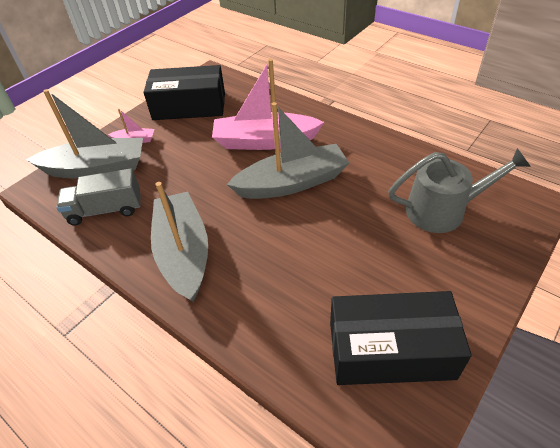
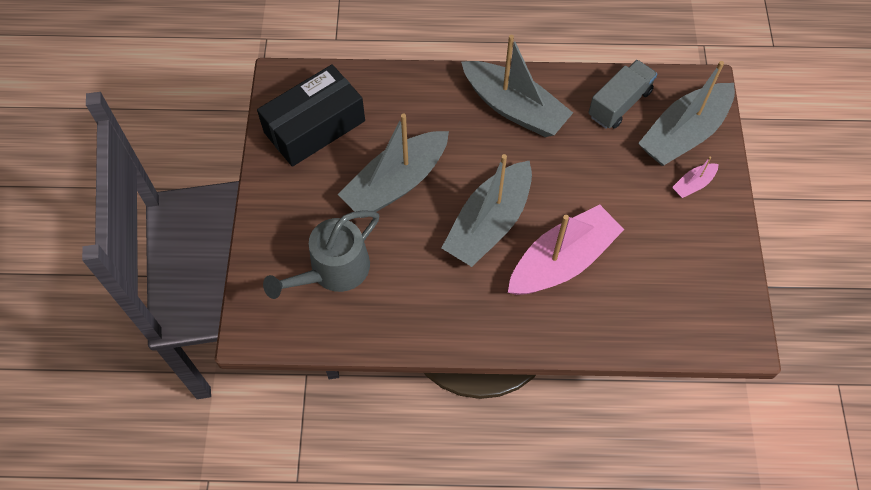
camera: 140 degrees right, 15 degrees up
(189, 106) = (697, 265): black box -> none
(343, 247) = (396, 183): none -> grey boat

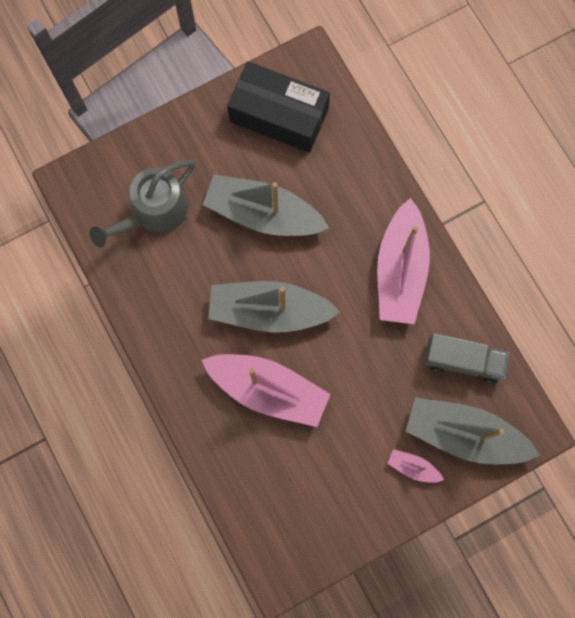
camera: 60 degrees right, 15 degrees up
(333, 270) = (154, 212): grey watering can -> grey watering can turned 60 degrees counterclockwise
(514, 108) = (400, 270): grey boat -> pink boat

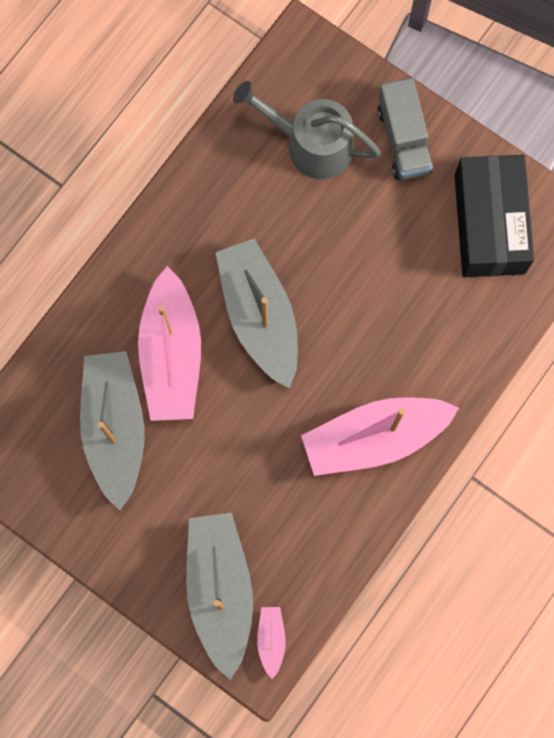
camera: 65 degrees right, 0 degrees up
(263, 213) = (366, 259): grey boat -> grey boat (115, 428)
(413, 467) = (158, 548): pink boat -> pink boat (271, 639)
(462, 361) = (303, 553): grey truck -> grey truck (403, 139)

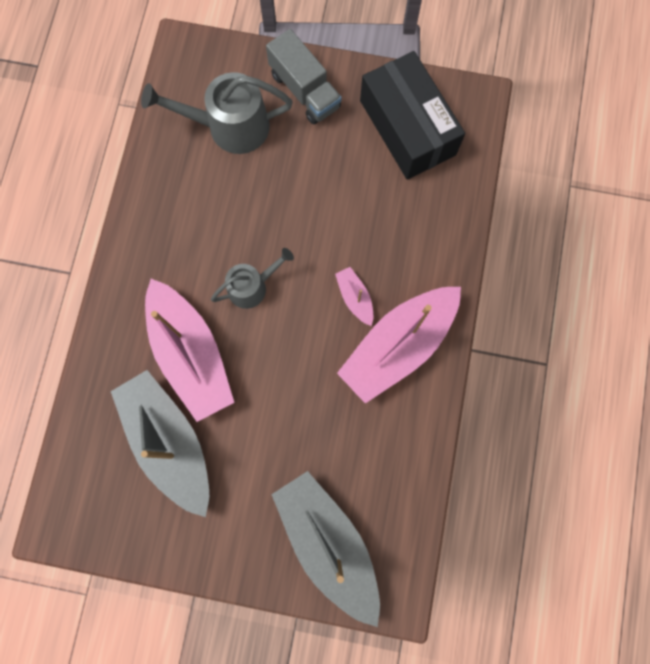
camera: 25 degrees left, 0 degrees up
(259, 316) = (252, 287): grey boat -> grey watering can
(271, 639) = (393, 566): pink boat -> pink boat (355, 298)

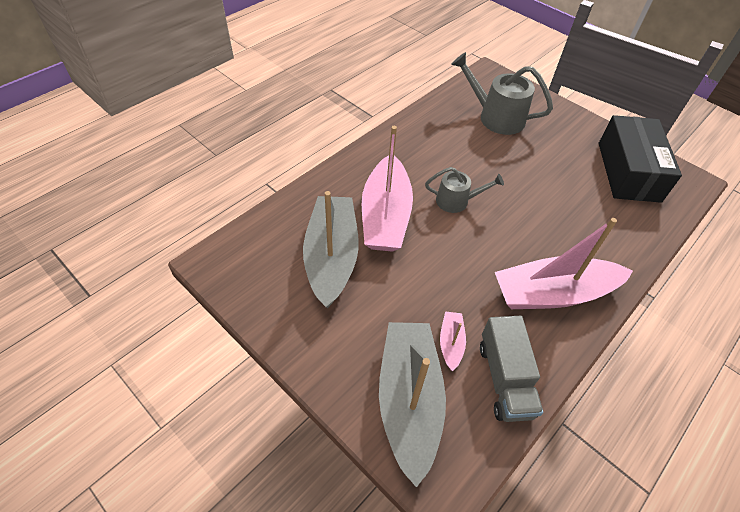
camera: 30 degrees right, 25 degrees down
(304, 91) = (559, 122): grey truck -> grey truck (505, 379)
(355, 298) = (533, 245): pink boat -> pink boat (451, 343)

